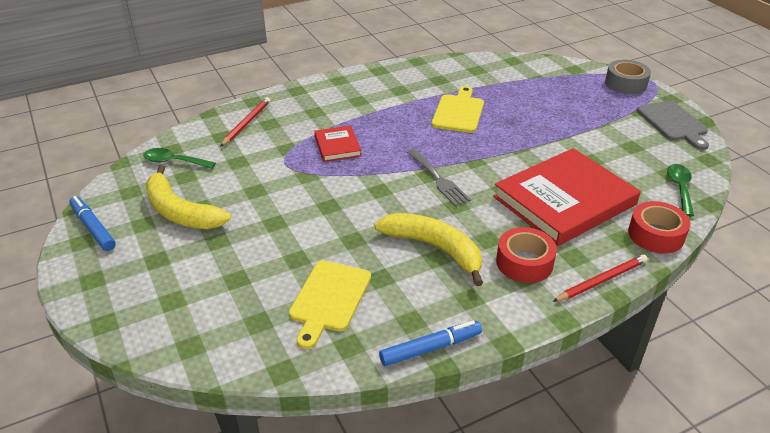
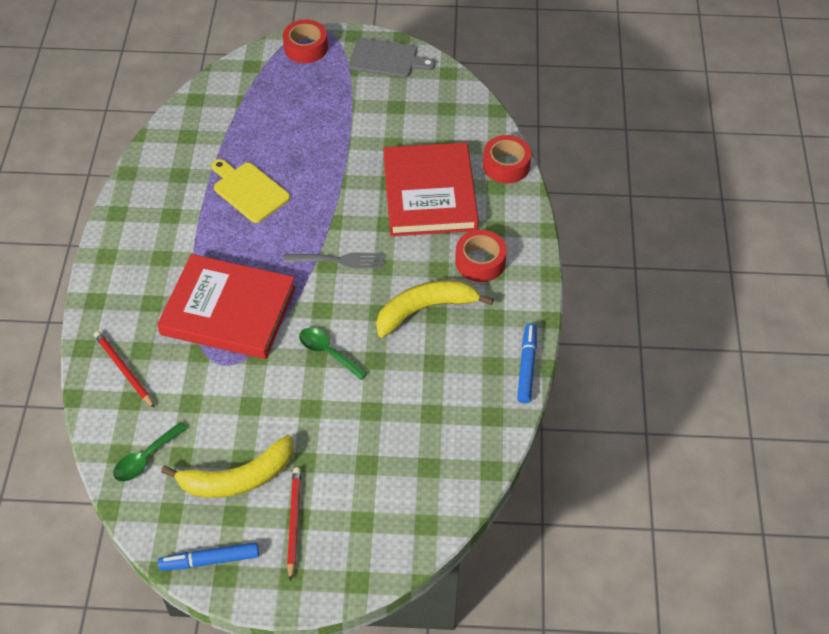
camera: 60 degrees left, 15 degrees up
(329, 299) = (435, 408): yellow cutting board -> none
(337, 146) = (228, 310): red book -> red book, size x2.15
(601, 280) = (528, 228): red pencil -> red pencil (294, 522)
(625, 84) = (306, 48): grey tape -> red tape
(680, 188) = (468, 115): green spoon -> green spoon (328, 352)

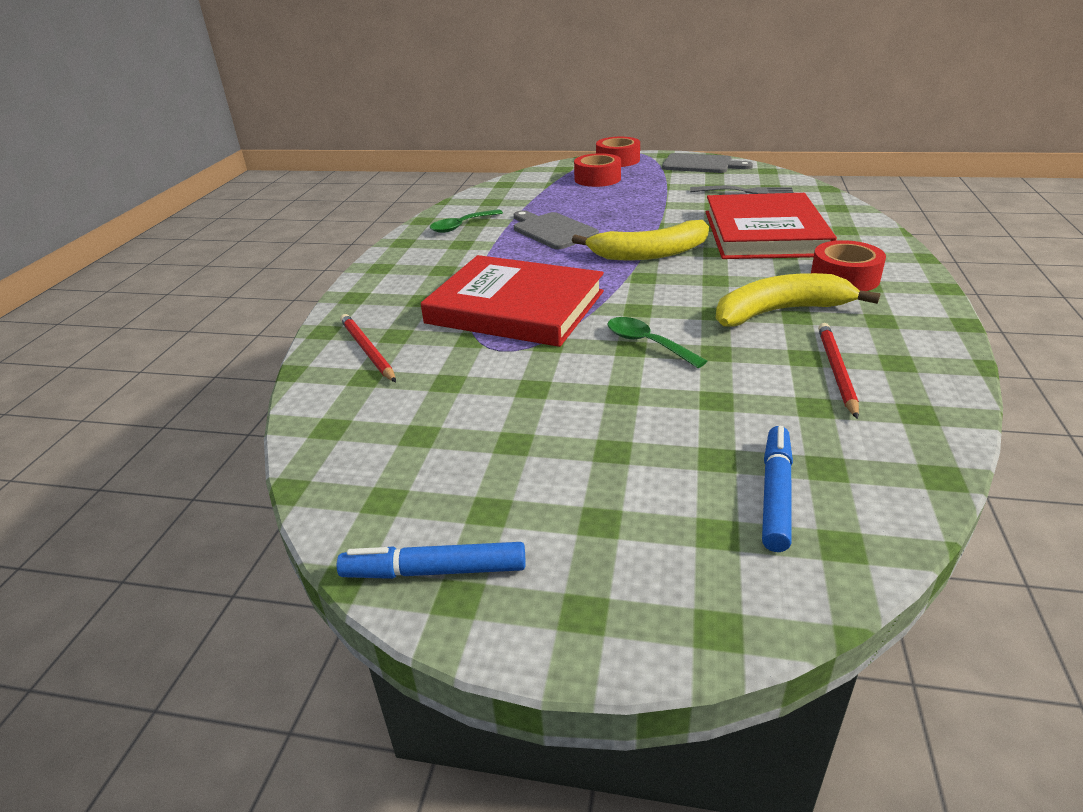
camera: 10 degrees right, 20 degrees down
(146, 458) = (367, 434): green spoon -> green spoon (461, 226)
(238, 478) = (502, 464): yellow banana -> yellow banana (650, 253)
(249, 191) = (552, 230): yellow cutting board -> grey cutting board
(294, 522) = (592, 526): red pencil -> red pencil (836, 371)
(338, 260) = (657, 274): grey fork -> grey fork (745, 191)
(506, 165) = (852, 217): red tape -> red tape (597, 179)
(527, 366) = (952, 364): blue marker -> blue marker (776, 494)

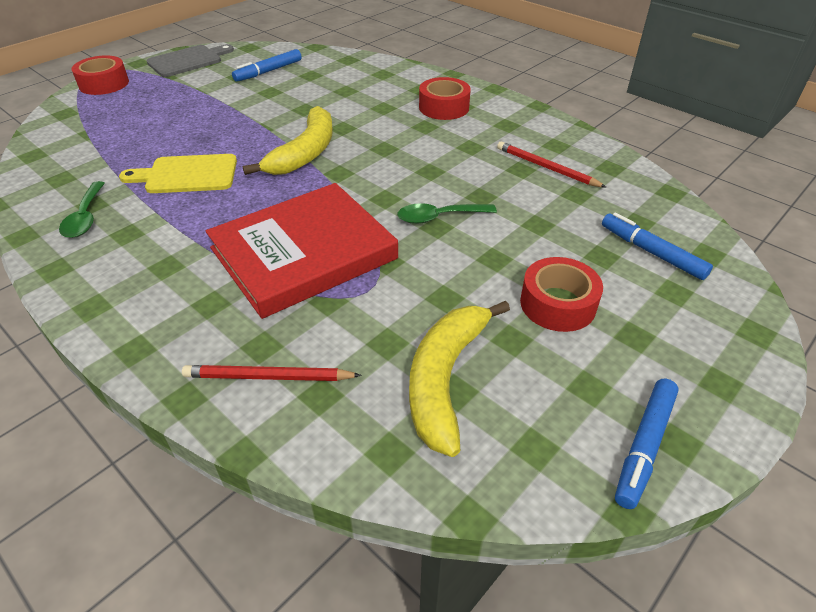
camera: 60 degrees left, 10 degrees up
(552, 230) = (187, 175): grey cutting board -> yellow cutting board
(597, 179) = (123, 109): red tape -> red tape (558, 304)
(745, 191) = (268, 71): grey fork -> blue marker
(764, 233) = (344, 98): red book -> none
(779, 312) = (458, 149): yellow banana -> yellow banana (445, 379)

